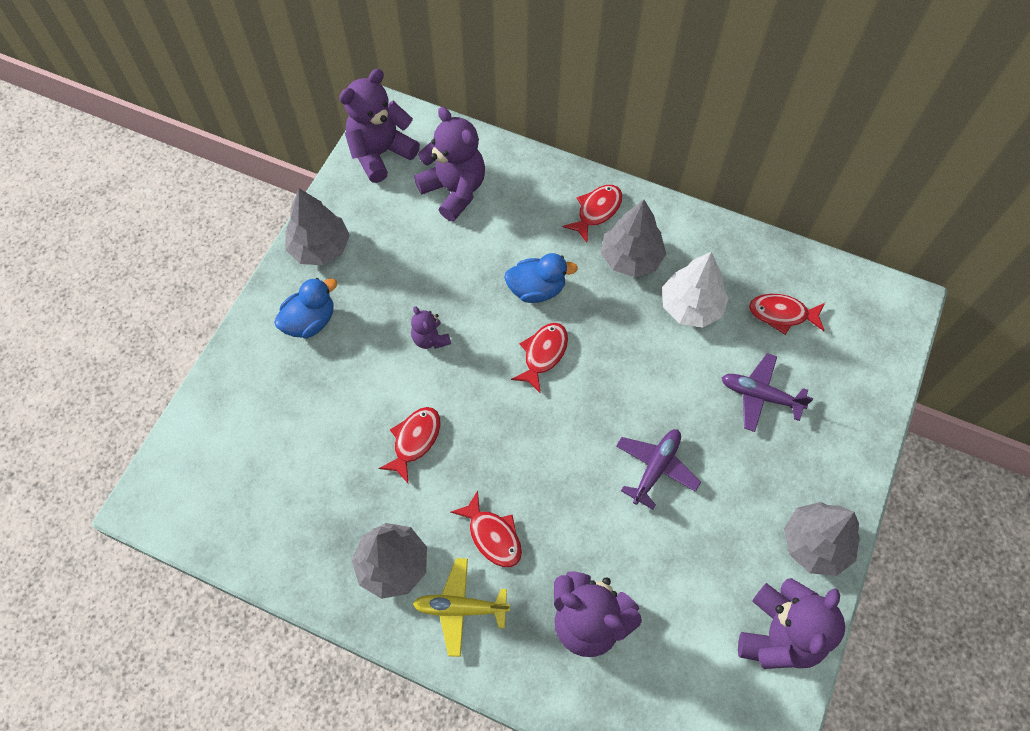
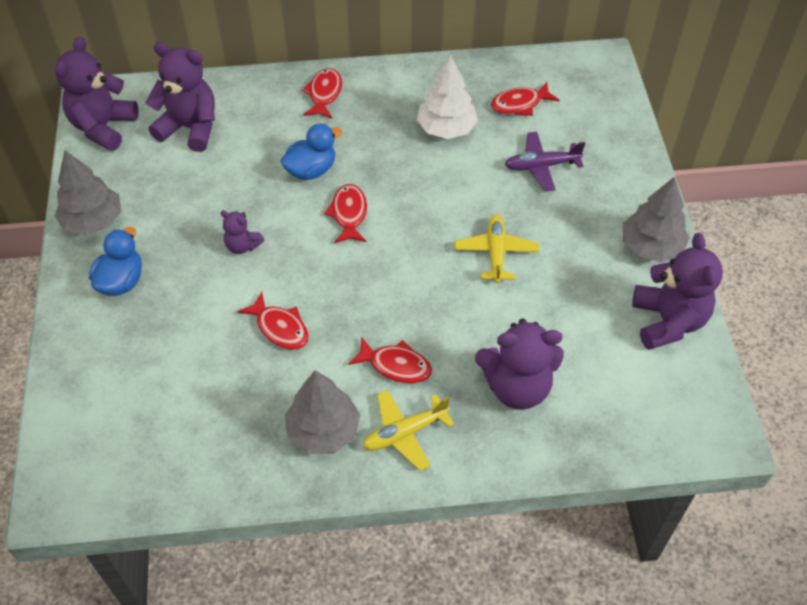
camera: 30 degrees left, 10 degrees down
(415, 440) = (280, 328): red fish -> red fish turned 135 degrees clockwise
(631, 258) = (375, 115): grey tree -> none
(656, 468) = (496, 253): purple plane -> yellow plane

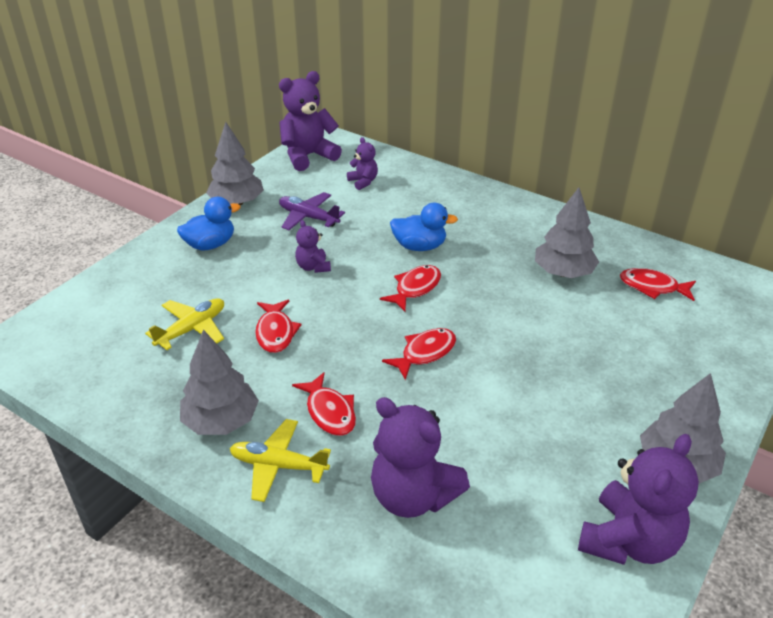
camera: 40 degrees right, 15 degrees down
(190, 128) = (363, 182): purple teddy bear -> purple teddy bear, size x0.51
(324, 94) = (485, 205): red fish -> red fish (425, 353)
(446, 128) = (563, 272): white tree -> grey tree
(496, 253) = (509, 381): yellow plane -> yellow plane (192, 329)
(541, 166) = (625, 341): purple plane -> purple plane (308, 217)

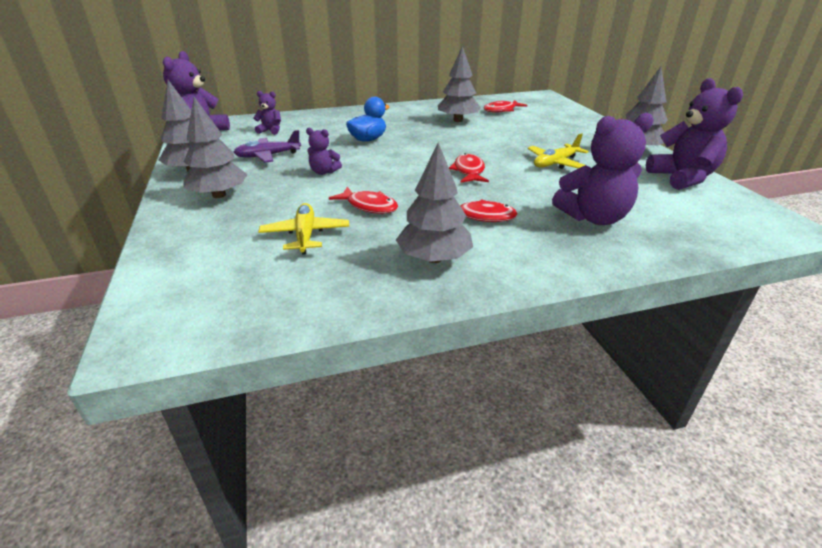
camera: 50 degrees left, 5 degrees down
(210, 245) = (219, 195): blue duck -> grey tree
(278, 465) = (513, 252): yellow plane -> yellow plane (555, 163)
(415, 288) = (404, 153): red fish -> none

